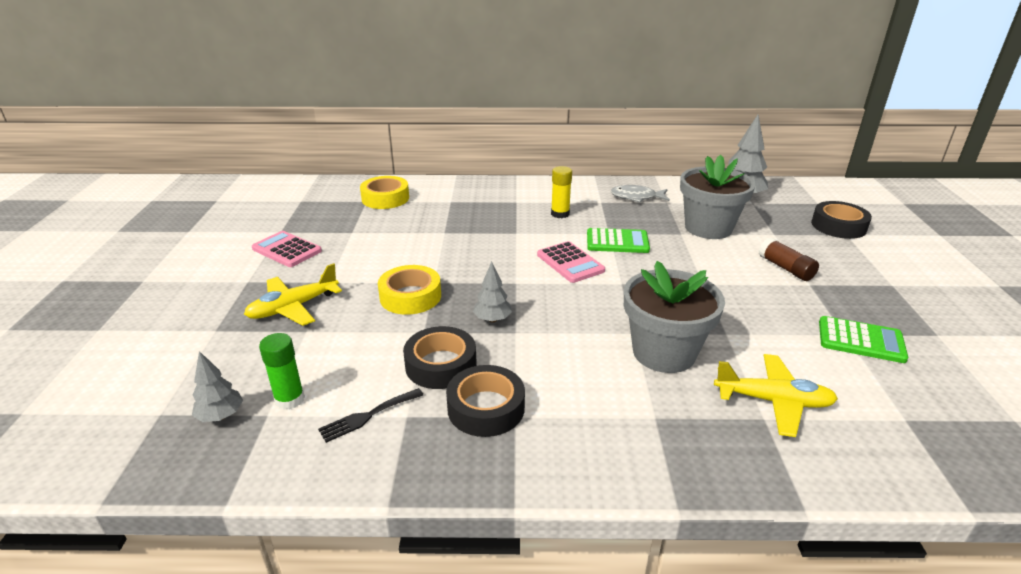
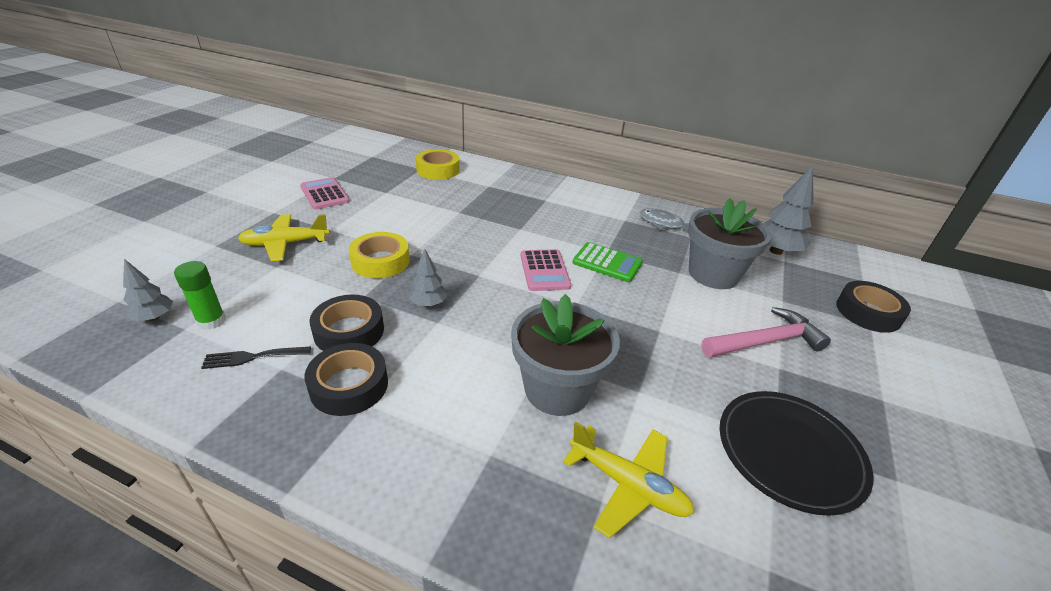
camera: 20 degrees right, 5 degrees up
(560, 214) = (575, 221): yellow glue stick -> none
(785, 268) = (765, 341): brown glue stick -> pink hammer
(861, 340) = (789, 452): green calculator -> black plate

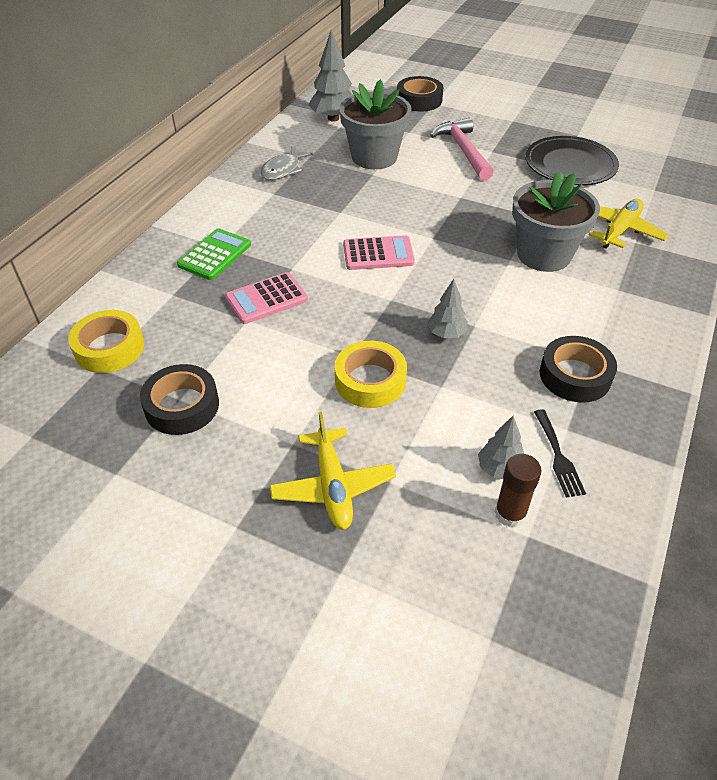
camera: 85 degrees left, 10 degrees up
(154, 318) = (516, 578): grey tree -> grey tree (499, 469)
(211, 321) = (510, 513): green glue stick -> brown glue stick
(324, 194) = (178, 473): pink calculator -> pink calculator (266, 299)
(349, 331) = (502, 388): black tape -> black tape (182, 406)
(607, 263) = (360, 213): green calculator -> green calculator (215, 255)

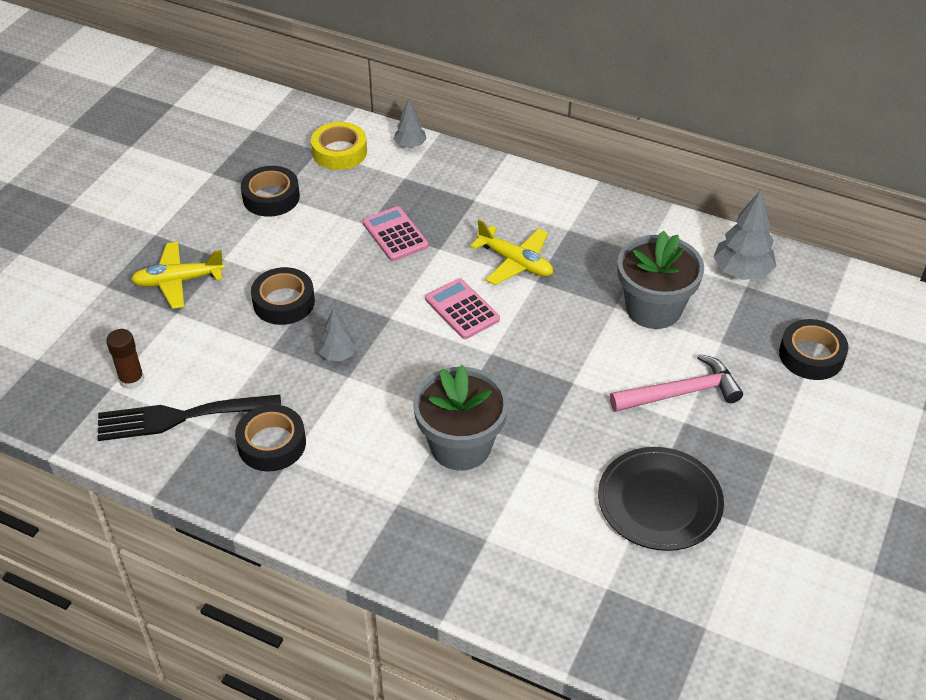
camera: 90 degrees right, 0 degrees up
(215, 255) = (460, 197): green calculator -> none
(283, 170) = (615, 234): grey fish -> none
(370, 381) = (284, 302): yellow tape -> black tape
(378, 254) = (462, 309): pink calculator -> pink calculator turned 150 degrees clockwise
(499, 469) = (175, 378): grey tree -> grey tree (410, 145)
(558, 456) = (180, 417): black fork -> black fork, size x1.98
(619, 230) = (509, 528): yellow plane -> yellow plane (515, 262)

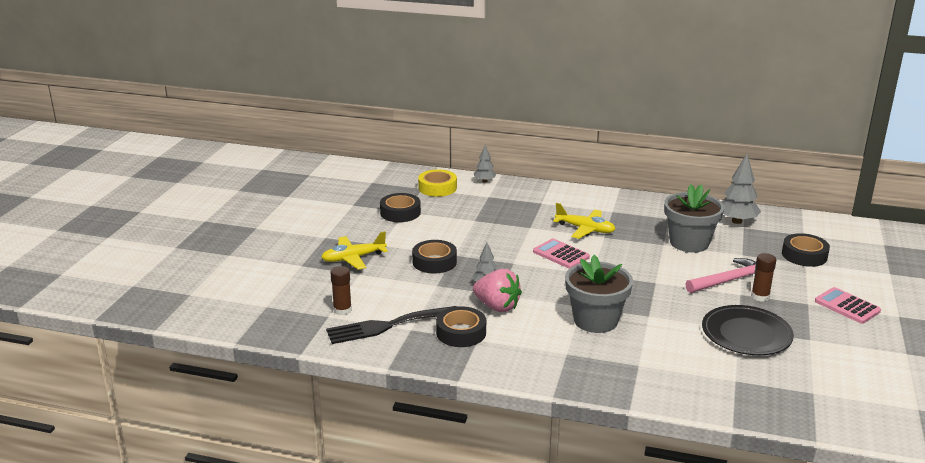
camera: 10 degrees left, 20 degrees down
(337, 401) = (497, 306): none -> pink strawberry
(395, 234) = (496, 223): pink calculator -> pink calculator (847, 306)
(710, 431) = (760, 296): none -> brown glue stick

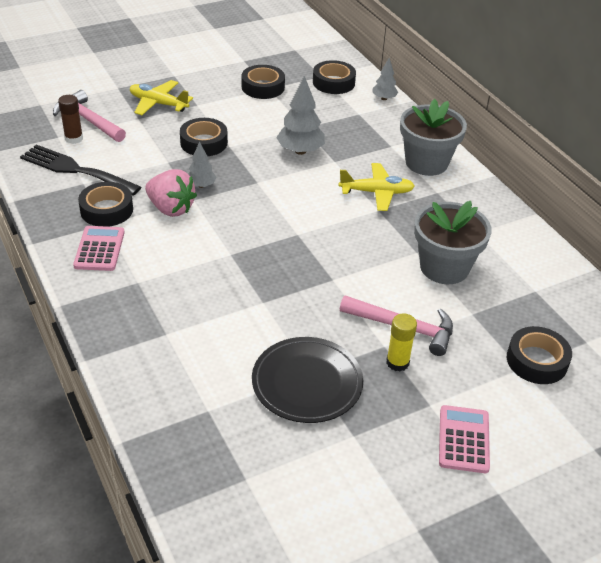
camera: 45 degrees right, 15 degrees up
(327, 294) = (88, 120): none -> pink hammer
(437, 188) = (333, 82): yellow tape -> black tape
(497, 306) = (171, 208): pink strawberry -> pink strawberry turned 45 degrees counterclockwise
(561, 254) = (308, 201): pink calculator -> pink calculator (99, 249)
(585, 229) = (376, 192): yellow plane -> yellow plane turned 75 degrees counterclockwise
(595, 320) = (214, 273): grey flower pot -> grey flower pot (426, 163)
(737, 221) = (541, 280): grey tree -> grey tree (300, 151)
(760, 296) = (397, 362): brown glue stick -> yellow glue stick

